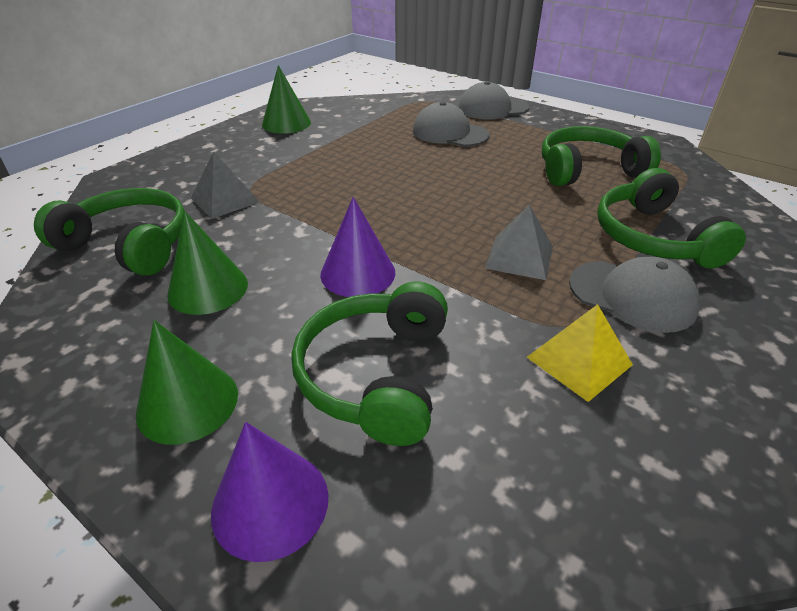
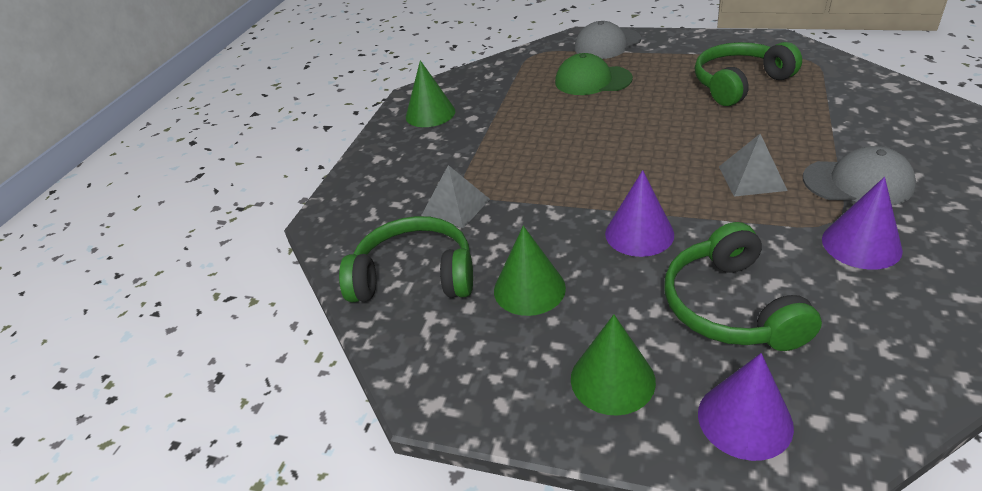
camera: 15 degrees left, 0 degrees up
(449, 133) = (592, 80): grey cap -> green cap
(579, 360) = (861, 244): yellow pyramid -> purple cone
(653, 238) = (836, 129): green headphones -> none

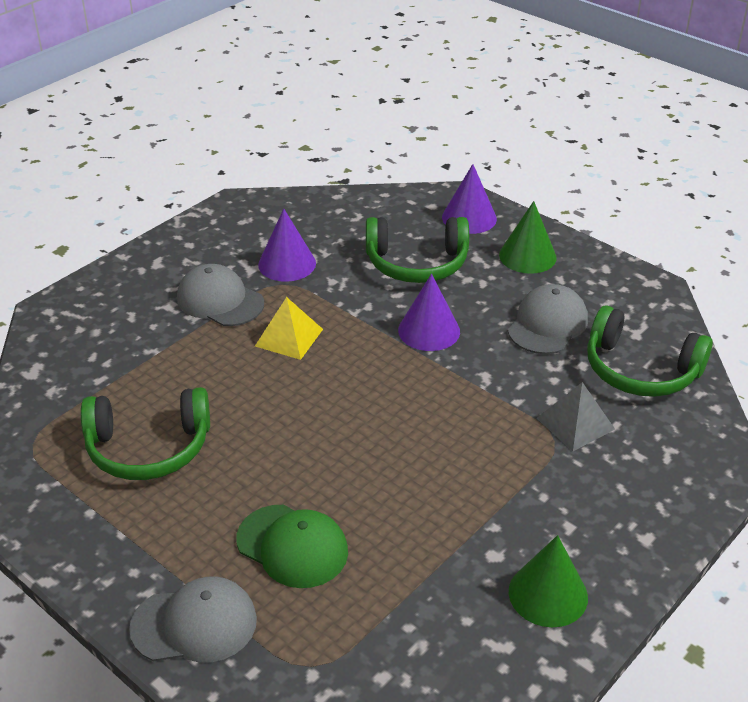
camera: 160 degrees left, 0 degrees up
(529, 289) = (547, 324): green cone -> grey cap
(731, 306) = (417, 263): green headphones -> green headphones turned 75 degrees clockwise
(752, 178) = (289, 337): grey pyramid -> yellow pyramid

